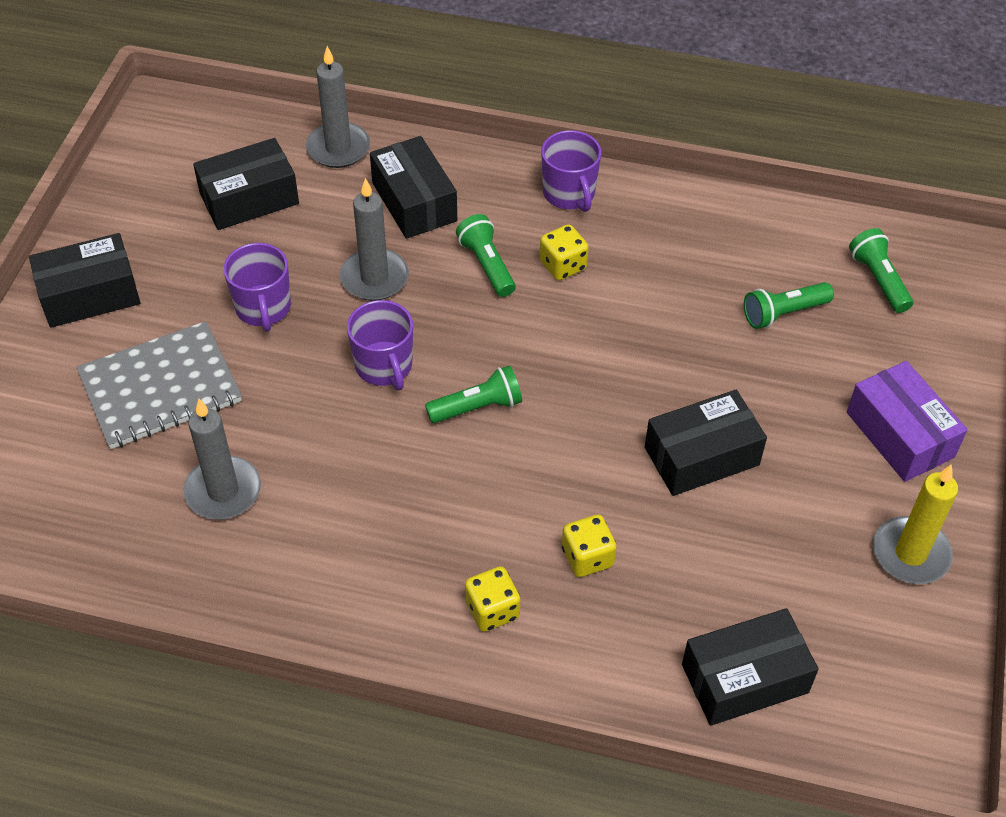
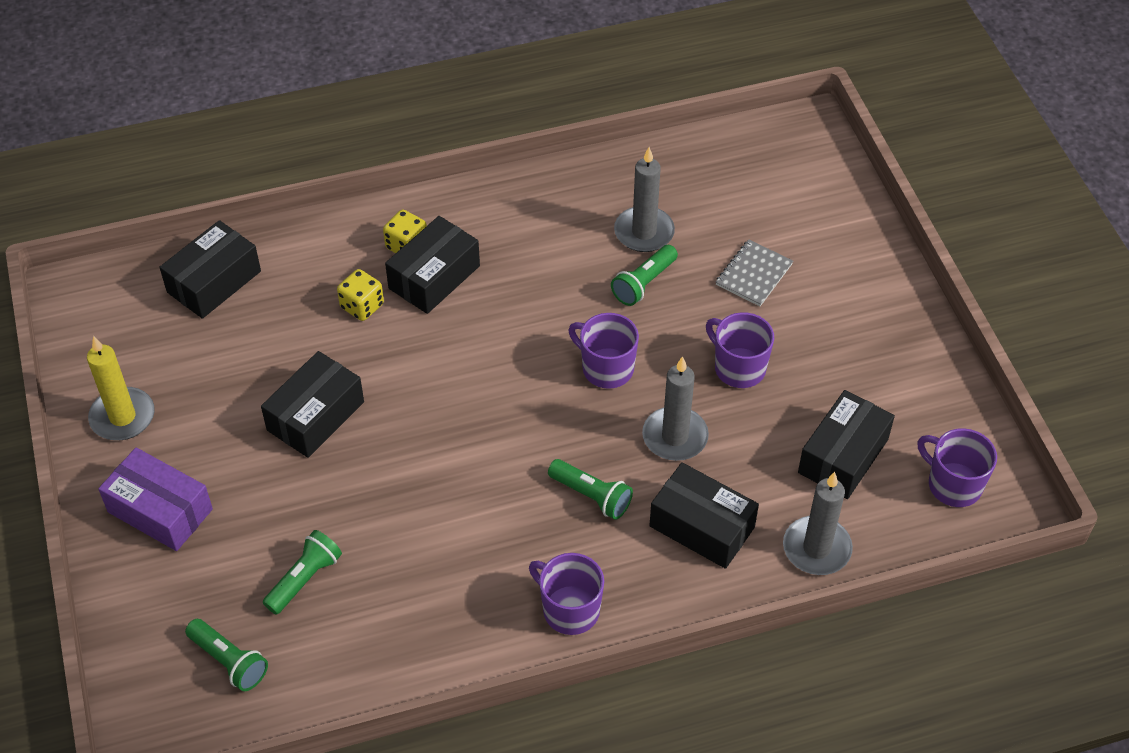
camera: 150 degrees right, 0 degrees up
(90, 295) = (878, 313): black box -> black box (434, 277)
(160, 388) = (753, 274): grey notebook -> grey notebook, size x0.58
(187, 141) = (953, 484): none -> purple mug
(478, 407) = (511, 372): green flashlight -> green flashlight (643, 283)
(563, 265) = (526, 529): yellow dice -> none

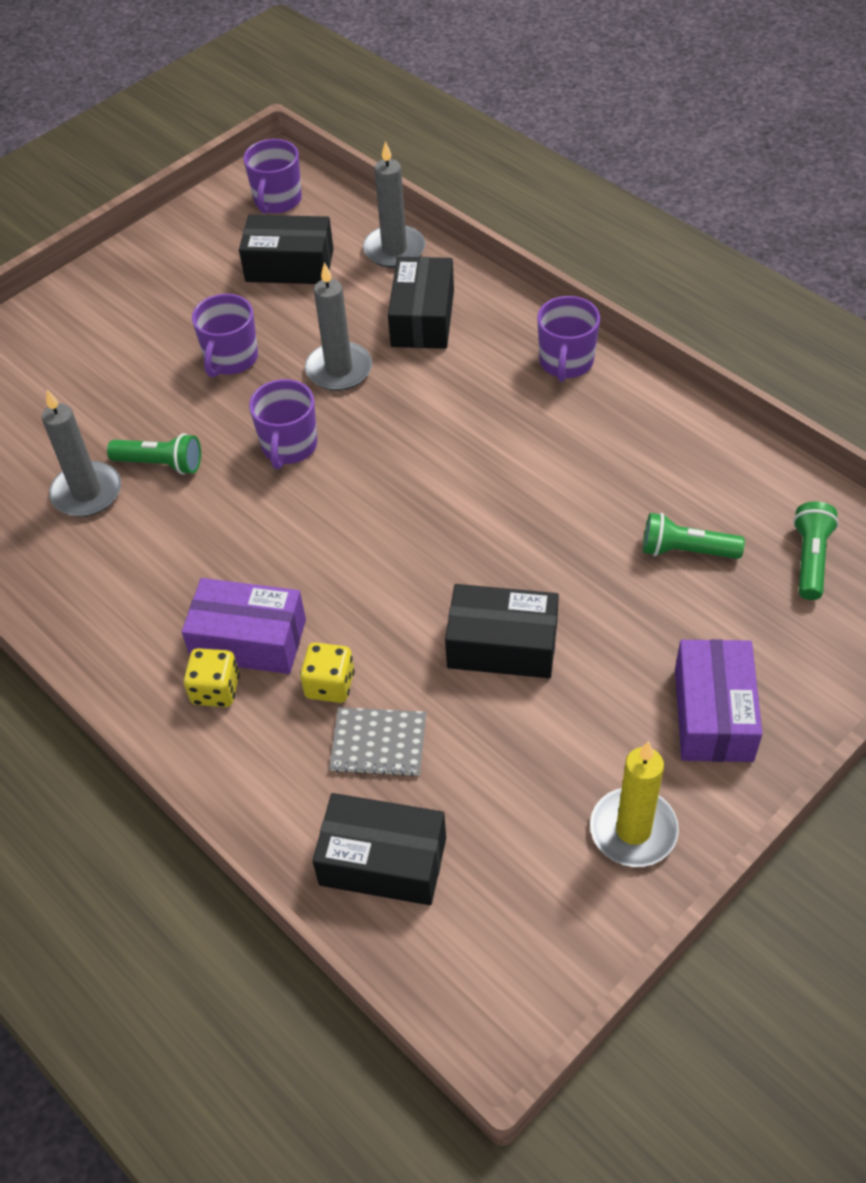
camera: 115 degrees left, 0 degrees up
(434, 277) = (249, 640): black box -> purple box
(591, 496) = (443, 396): green flashlight -> none
(753, 274) = (104, 391): grey notebook -> grey notebook (378, 743)

